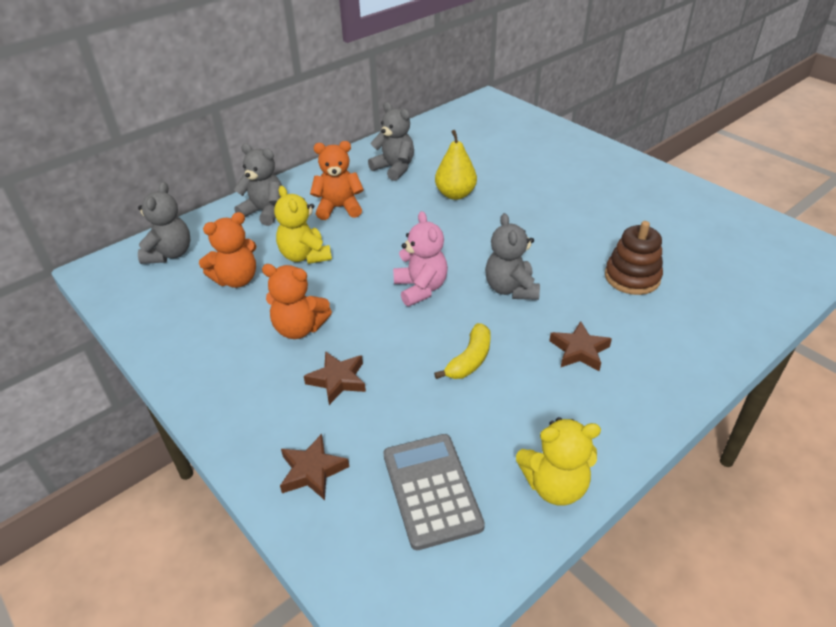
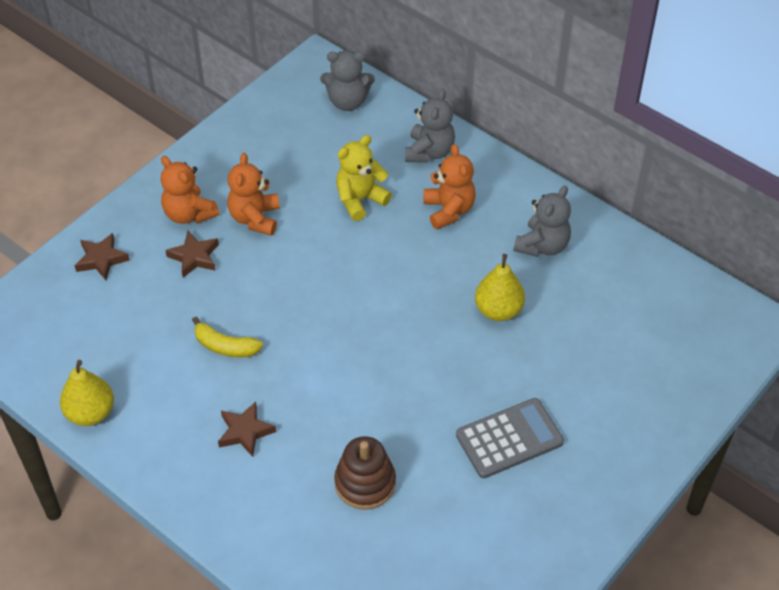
camera: 80 degrees right, 10 degrees up
(236, 279) = (317, 158): orange teddy bear -> orange teddy bear (189, 214)
(420, 288) = (321, 298): pink teddy bear -> none
(431, 490) = (85, 334): grey calculator -> grey calculator (509, 439)
(511, 289) = (330, 373): grey teddy bear -> none
(554, 485) = (91, 413): yellow teddy bear -> yellow pear

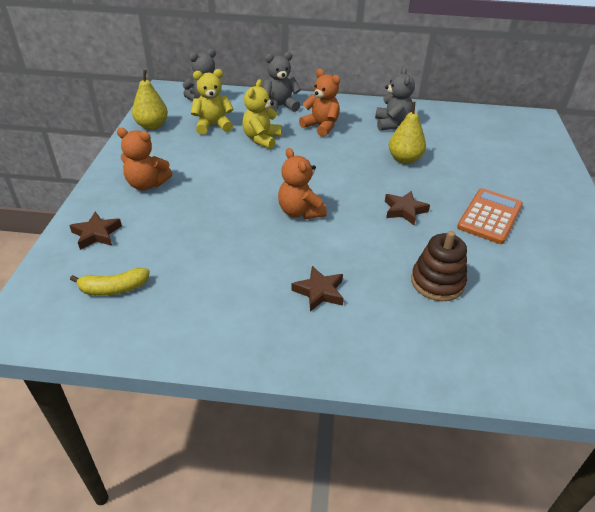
camera: 35 degrees left, 10 degrees down
(91, 413) = (177, 339): yellow pear -> yellow pear (152, 126)
(194, 257) = (174, 206): brown star -> brown star (404, 210)
(225, 346) = (250, 246): yellow banana -> yellow banana (114, 288)
(255, 218) = (199, 170): orange teddy bear -> orange teddy bear (300, 212)
(323, 152) = (213, 126): none -> yellow teddy bear
(429, 152) = (280, 106): grey teddy bear -> grey teddy bear turned 90 degrees counterclockwise
(509, 439) = (490, 216): grey calculator -> orange calculator

